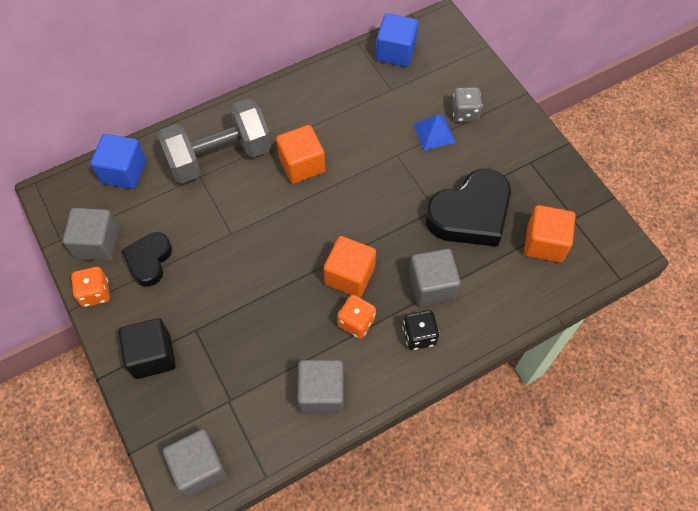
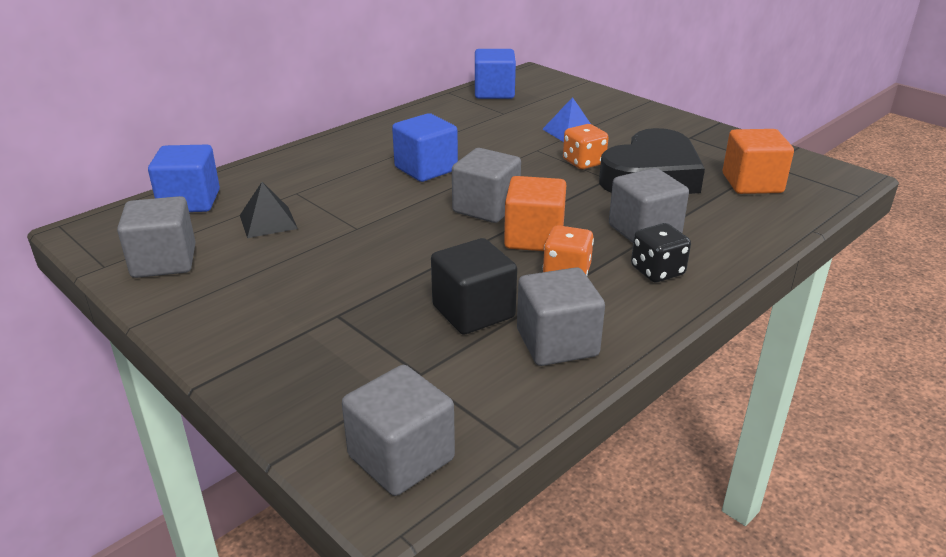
camera: 15 degrees left, 30 degrees down
(95, 293) = (169, 304): orange dice -> orange dice (583, 162)
(149, 261) = (246, 265): black heart -> none
(152, 356) = (278, 350): black cube -> black cube (473, 311)
(173, 211) = (268, 222): none -> black pyramid
(219, 156) = (317, 176): grey dumbbell -> none
(302, 165) = (426, 169): orange cube -> blue cube
(329, 229) = (486, 208): none -> grey cube
(465, 113) = (595, 117): grey dice -> none

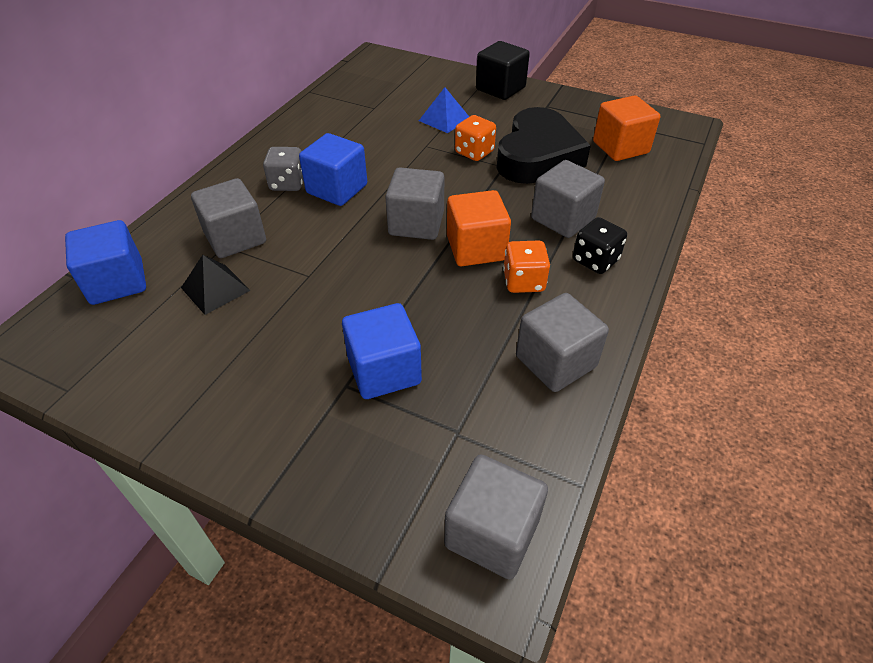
camera: 20 degrees left, 15 degrees up
(164, 261) = (132, 367): grey cube -> grey cube (235, 238)
(382, 157) = (288, 183): none -> grey dice
(473, 311) = (467, 347): black cube -> black cube (500, 88)
(494, 92) = (352, 84): blue cube -> blue cube (384, 370)

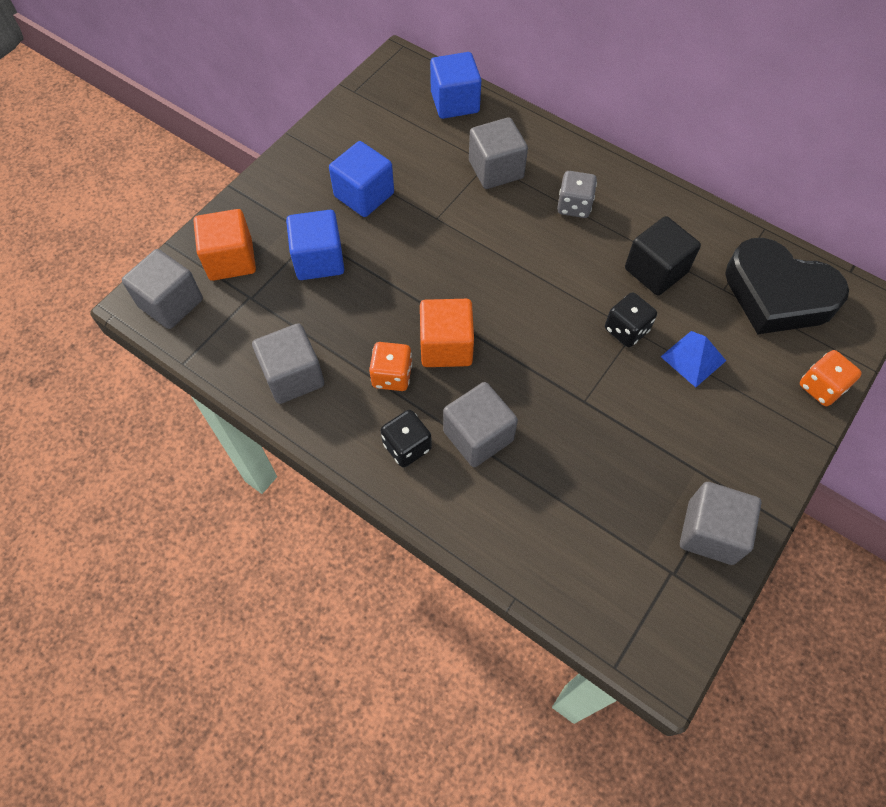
camera: 100 degrees right, 15 degrees up
(215, 289) = (434, 159): black pyramid -> none
(337, 189) = (559, 244): blue cube -> blue cube (364, 195)
(416, 223) = (493, 303): grey cube -> grey cube (710, 532)
(426, 149) = (626, 330): none -> black dice
(474, 152) = (615, 377): orange dice -> orange dice (821, 387)
(500, 88) = (774, 439): black cube -> black cube (655, 270)
(537, 156) = (601, 442): black heart -> black heart (777, 294)
(620, 147) = (612, 547): orange cube -> orange cube (231, 260)

